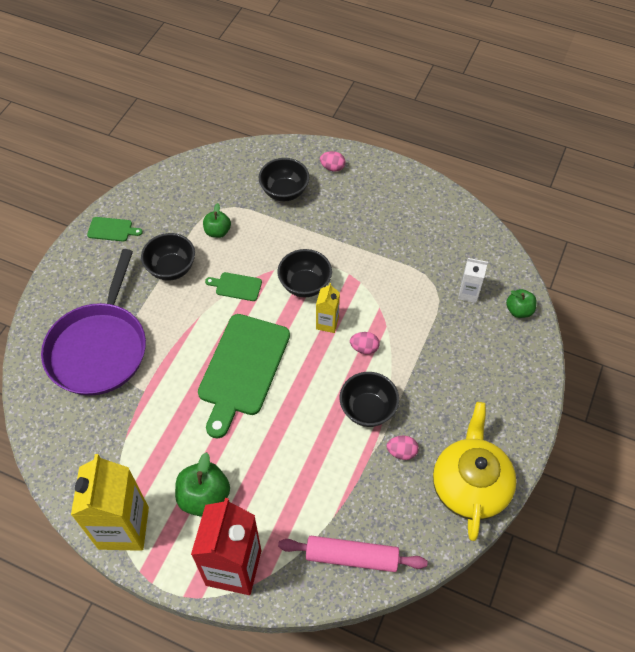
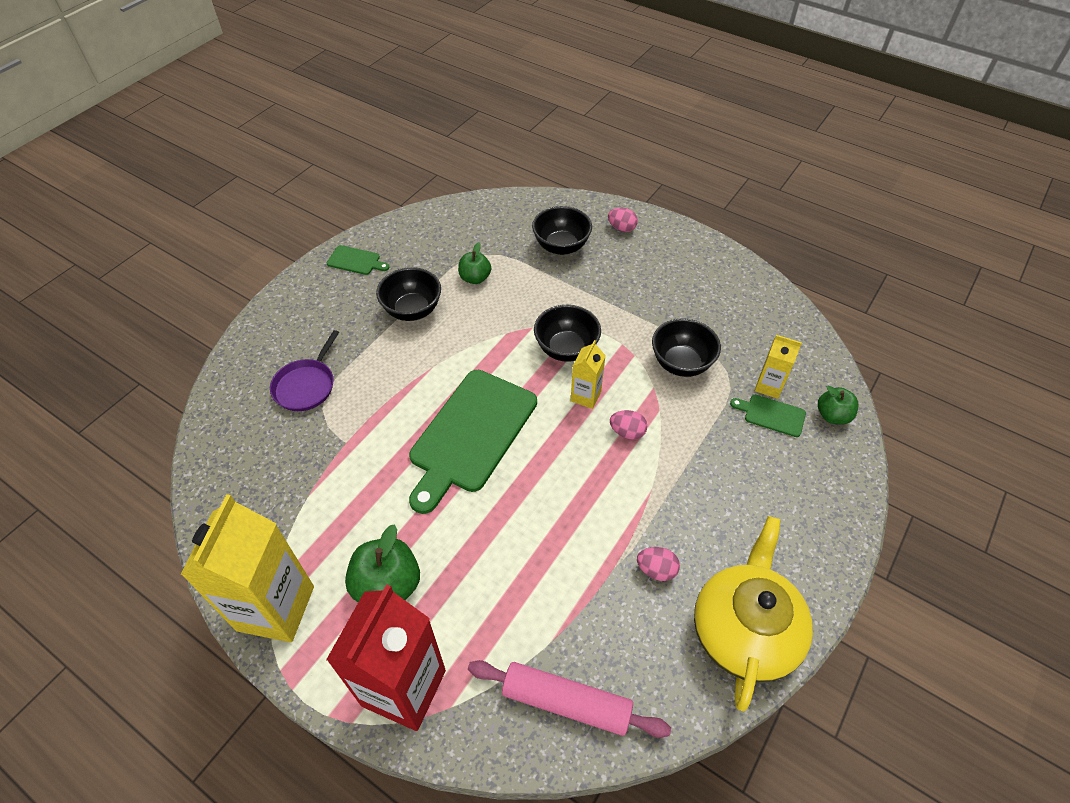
camera: 10 degrees right, 5 degrees down
(99, 348) = (306, 385): purple pan -> purple pan, size x0.50
(236, 286) = (484, 340): green cutting board -> green cutting board (771, 415)
(367, 409) = (619, 508): black bowl -> black bowl (681, 363)
(468, 293) = (769, 386): white carton -> yellow carton

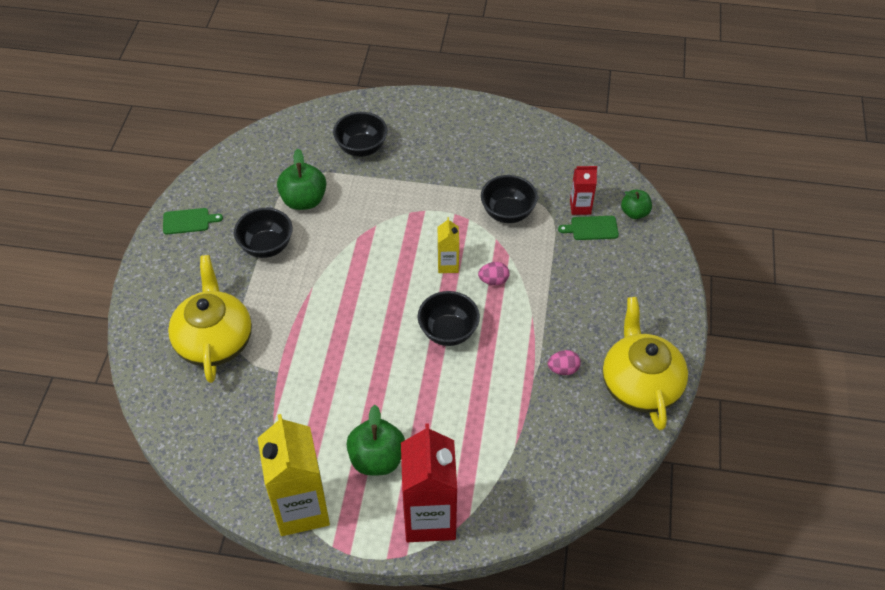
camera: 25 degrees left, 0 degrees up
(306, 385) = (215, 340): purple pan -> yellow teapot
(471, 435) = (375, 327): green cutting board -> none
(475, 278) = (304, 200): green apple -> green apple, size x1.61
(566, 349) = (413, 233): black bowl -> black bowl (448, 332)
(566, 702) = (546, 478): pink rolling pin -> none
(621, 228) = (403, 115): pink egg -> none
(769, 386) = (580, 207): yellow carton -> red carton

